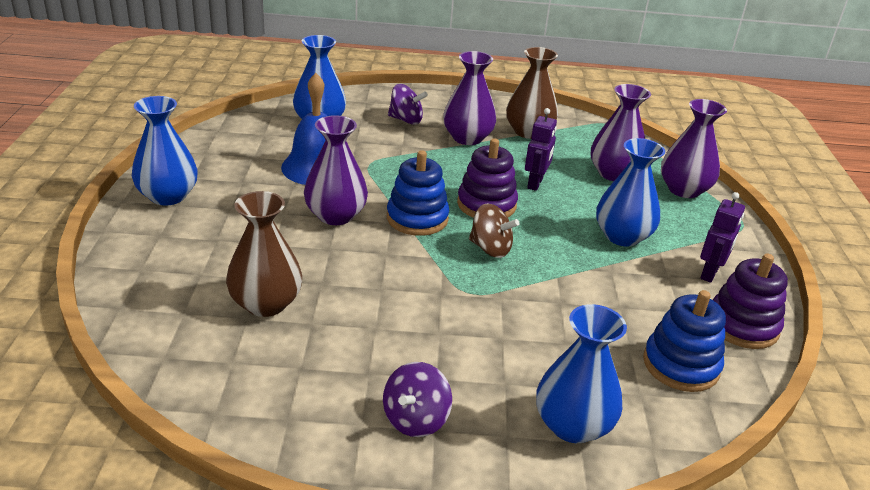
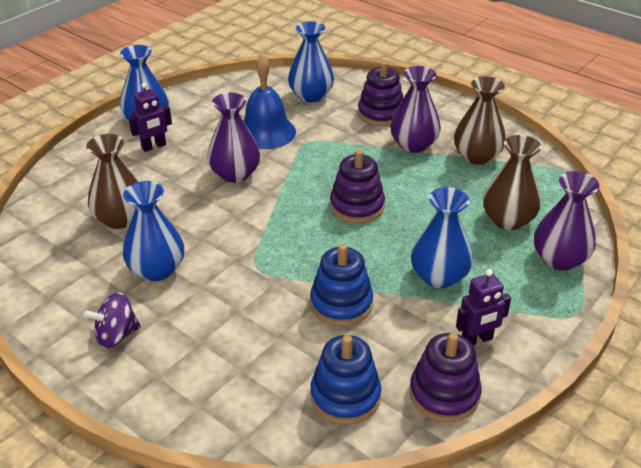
camera: 40 degrees right, 5 degrees up
(406, 120) = (381, 114): purple spinning top -> purple stacking toy
(417, 218) = (289, 197): blue stacking toy -> blue stacking toy (341, 303)
(490, 249) = (314, 242): brown spinning top -> none
(535, 183) = (421, 203): purple robot -> purple robot (154, 146)
(572, 425) = (207, 393): blue vase -> blue vase (157, 269)
(613, 173) = (508, 220): purple vase -> brown vase

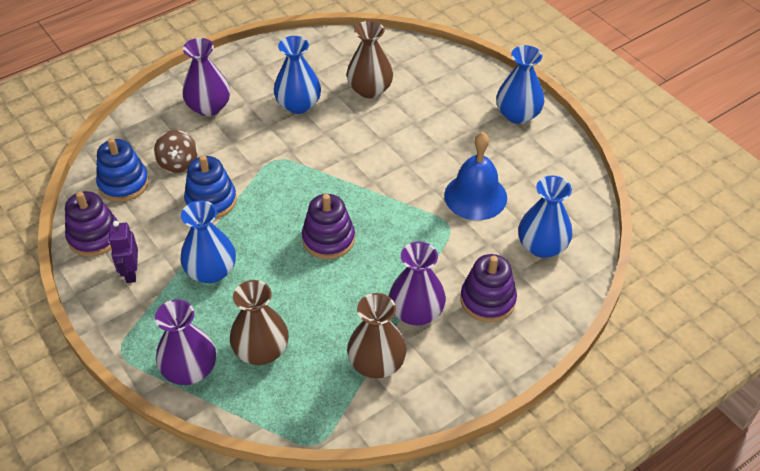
camera: 105 degrees right, 10 degrees up
(116, 335) = (239, 81): purple spinning top -> none
(154, 146) = (471, 116): purple robot -> none
(235, 174) = (409, 164): purple vase -> purple vase (209, 107)
(290, 352) = (178, 163): none -> brown spinning top

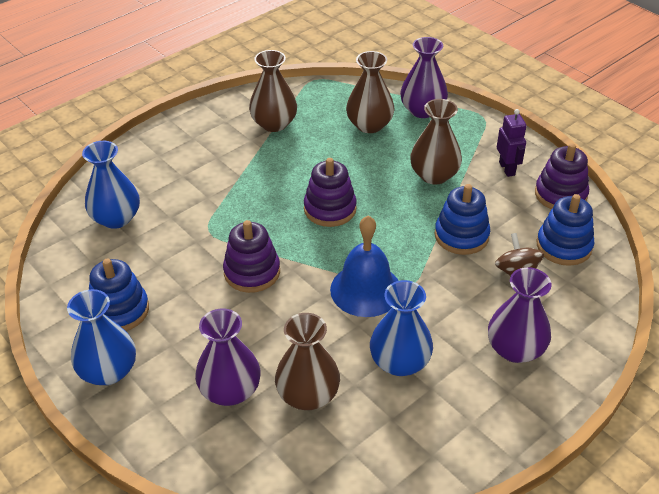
camera: 175 degrees right, 5 degrees down
(211, 271) = (434, 175): blue vase -> brown vase
(416, 312) = (242, 158): purple vase -> purple vase (230, 390)
(475, 196) = (177, 261): blue bell -> blue bell (365, 289)
(487, 300) = (177, 171): purple stacking toy -> purple stacking toy (252, 272)
(519, 157) = (120, 310): none -> blue stacking toy

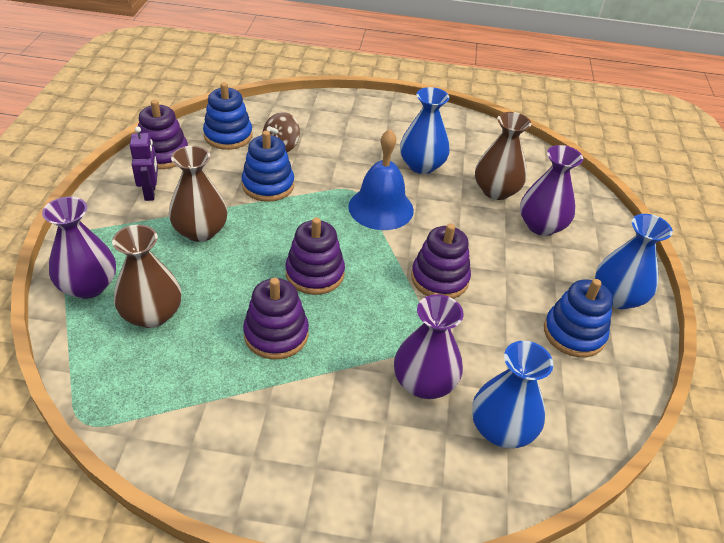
camera: 135 degrees left, 0 degrees up
(274, 123) = (218, 401): brown vase -> none
(296, 165) = (276, 334): none -> purple stacking toy
(507, 168) = (150, 192): purple robot -> purple robot turned 135 degrees clockwise
(515, 349) = (352, 126): purple vase -> purple vase (424, 383)

